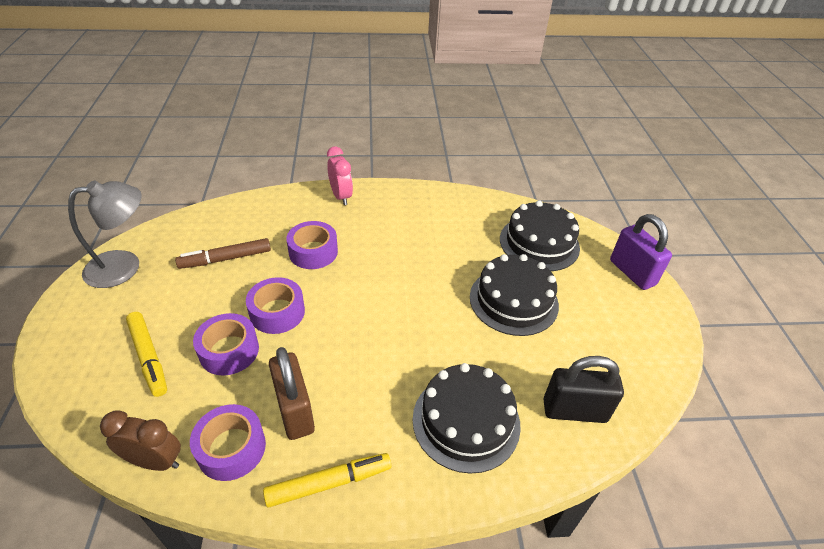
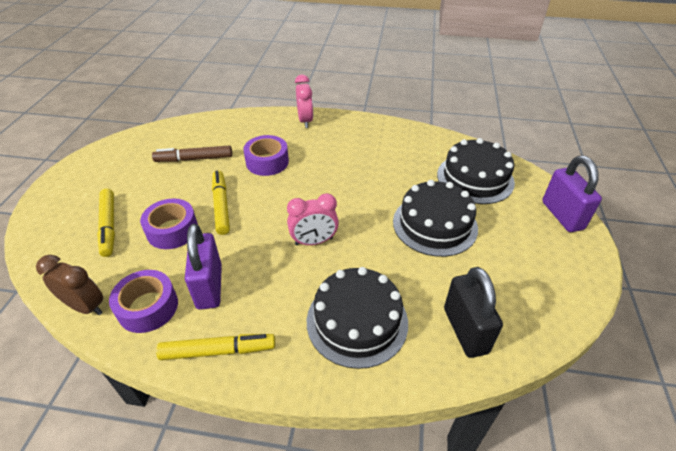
camera: 15 degrees right, 0 degrees up
(124, 266) = (115, 155): grey lamp -> none
(277, 312) = (221, 206): purple tape -> yellow marker
(295, 411) = (209, 286): brown padlock -> purple padlock
(394, 339) = (314, 241): none -> pink clock
(574, 411) = (465, 330): black padlock -> black padlock turned 60 degrees clockwise

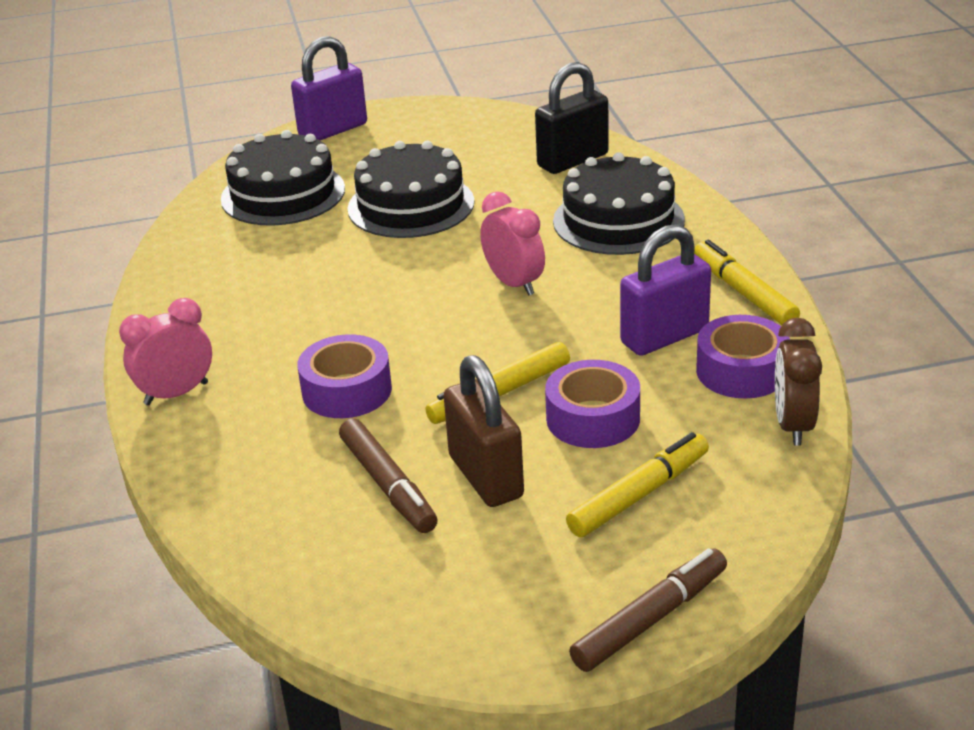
camera: 110 degrees left, 10 degrees down
(47, 203) = (650, 619): none -> brown marker
(170, 185) = (486, 477): none -> brown padlock

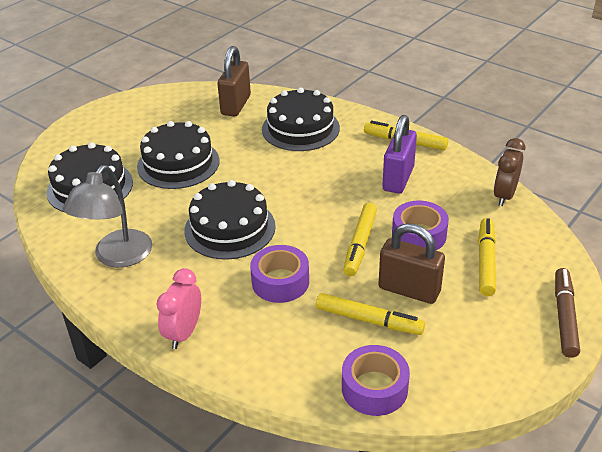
camera: 40 degrees left, 5 degrees up
(214, 282) = (117, 257): none -> grey lamp
(333, 130) = (71, 137): purple padlock -> none
(371, 304) = (230, 228): none -> black cake
(388, 485) = (369, 320): brown marker -> yellow marker
(514, 284) = (292, 183): pink clock -> none
(573, 160) = (236, 105): black padlock -> brown padlock
(741, 371) = (452, 180): purple tape -> purple tape (374, 388)
(793, 425) = (504, 196): brown clock -> brown clock turned 60 degrees clockwise

